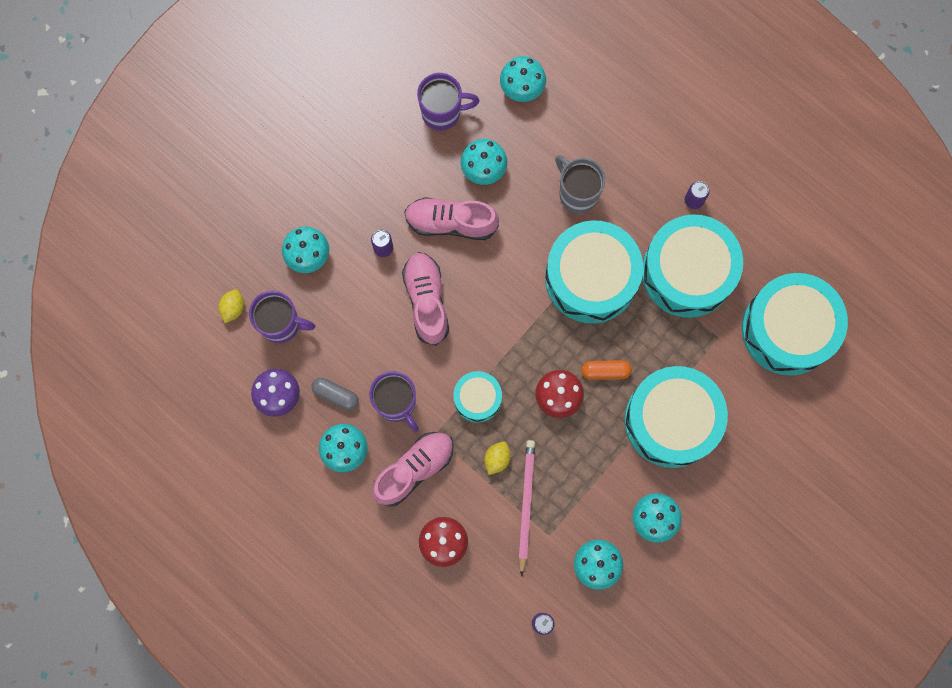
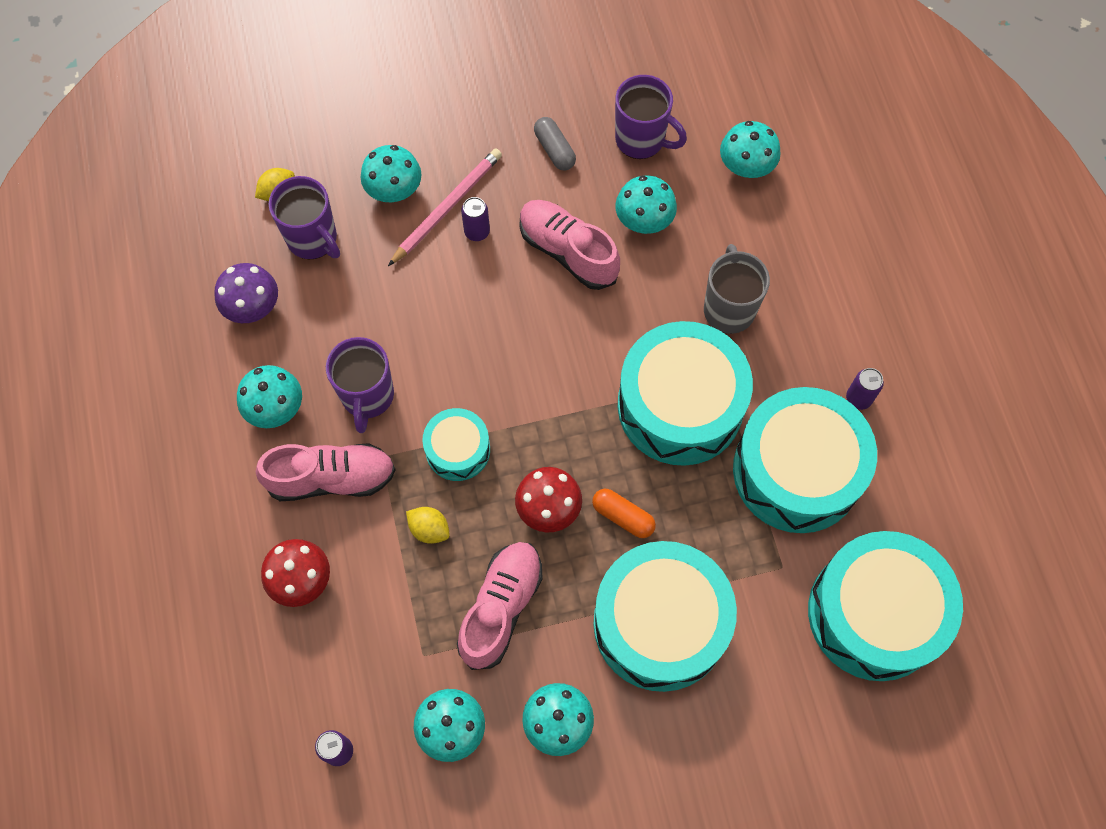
camera: 35 degrees right, 10 degrees down
(335, 395) = (311, 345): grey capsule -> grey capsule (554, 150)
(426, 301) = (481, 313): pink shoe -> pink shoe (501, 608)
(497, 459) = (429, 529): yellow lemon -> yellow lemon turned 60 degrees clockwise
(526, 504) = (423, 602): pink pencil -> pink pencil (447, 207)

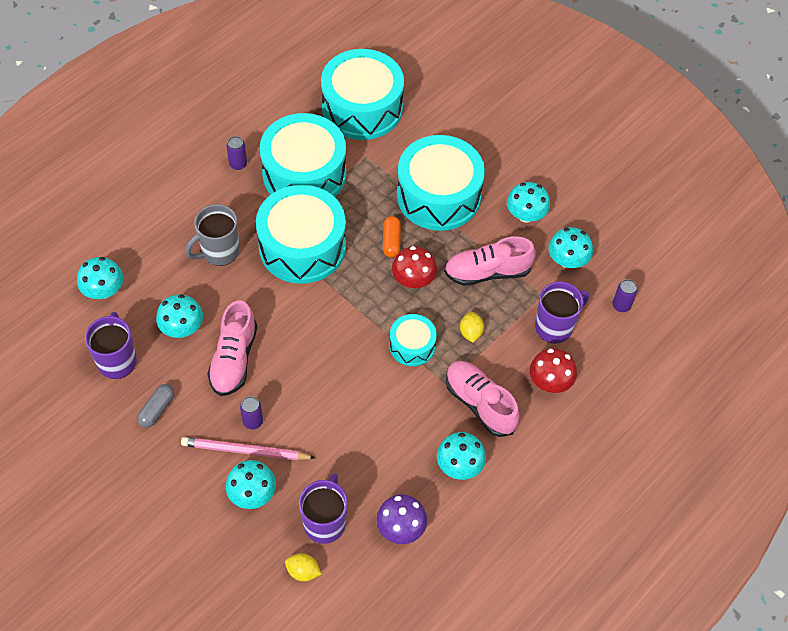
camera: 125 degrees left, 10 degrees down
(367, 397) = (414, 416): purple mug -> purple mug (555, 326)

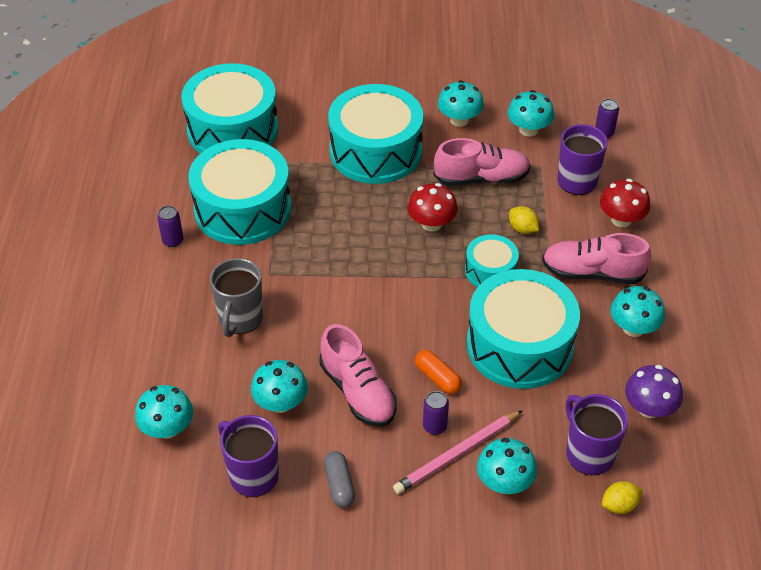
camera: 40 degrees left, 10 degrees down
(302, 246) = (309, 264): turquoise drum -> turquoise drum (519, 345)
(391, 241) = (379, 208): orange capsule -> orange capsule (437, 378)
(487, 272) = (481, 178): pink shoe -> pink shoe turned 135 degrees counterclockwise

